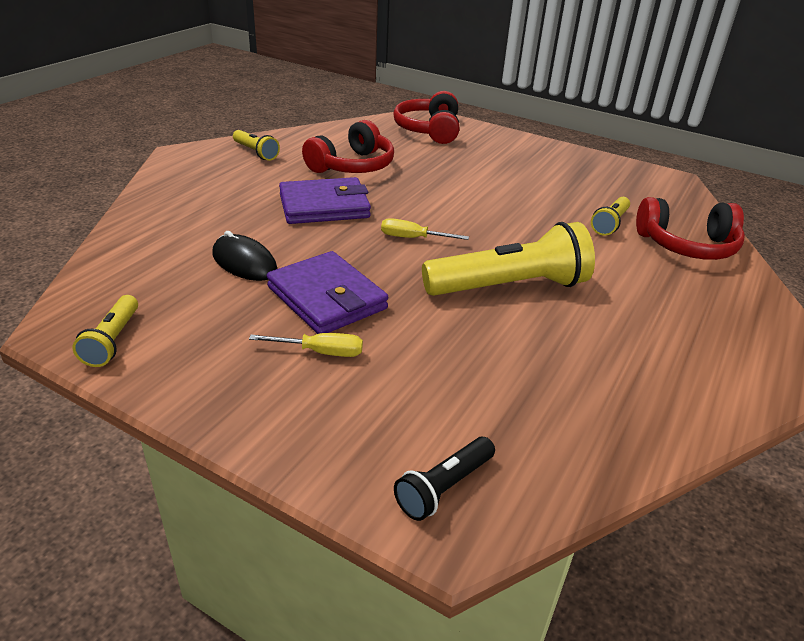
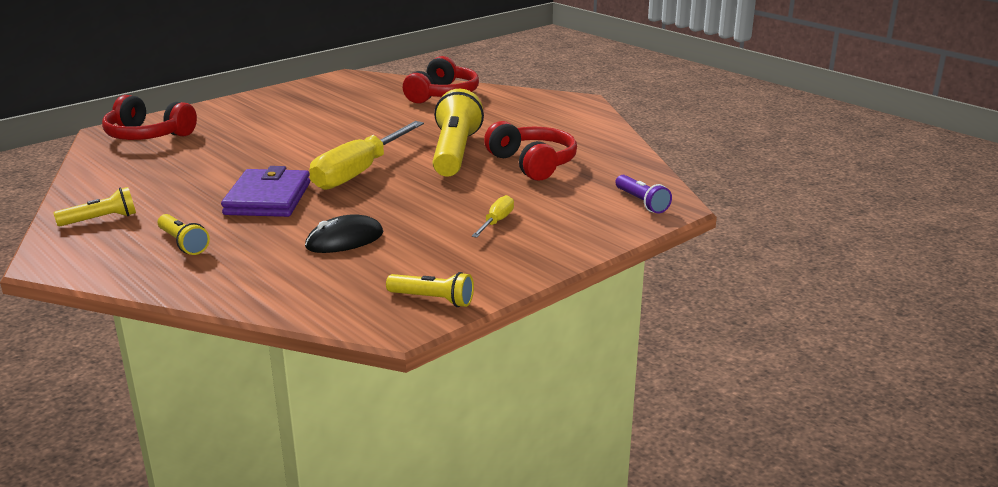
camera: 70 degrees left, 10 degrees down
(327, 298) = (426, 213): purple wallet -> none
(352, 166) = (193, 178): red headphones -> red headphones (533, 164)
(413, 238) = (359, 172): yellow screwdriver -> yellow screwdriver, size x2.19
(444, 487) = (641, 202): black flashlight -> purple flashlight
(610, 224) = (395, 108): yellow flashlight -> yellow flashlight (183, 243)

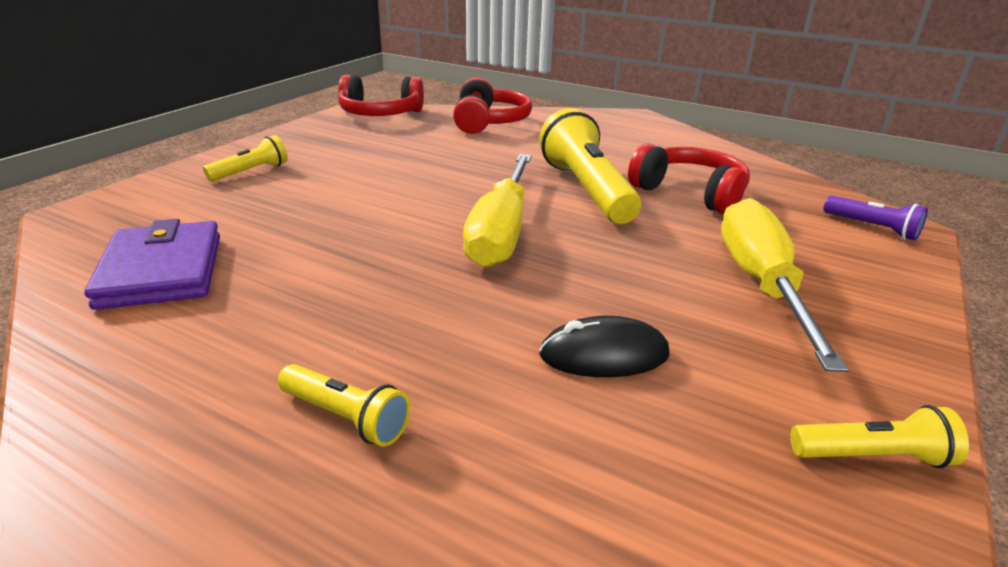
camera: 20 degrees left, 5 degrees up
(101, 219) = (150, 390): yellow flashlight -> yellow flashlight (251, 172)
(147, 135) = (144, 213): red headphones -> red headphones (380, 114)
(268, 198) = (414, 295): purple wallet -> purple wallet (162, 271)
(344, 240) = (604, 354): black mouse -> black mouse turned 45 degrees clockwise
(496, 222) = (760, 283): yellow screwdriver -> yellow screwdriver, size x2.19

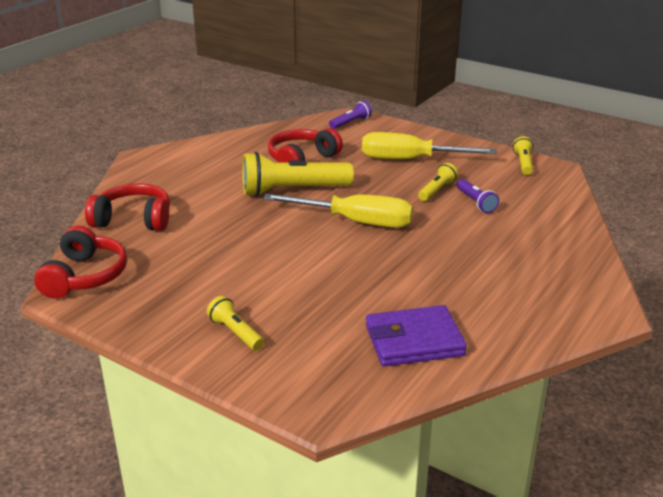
camera: 85 degrees left, 0 degrees up
(346, 417) = (533, 262): yellow flashlight -> yellow flashlight (437, 190)
(604, 354) = (476, 202): black mouse -> purple flashlight

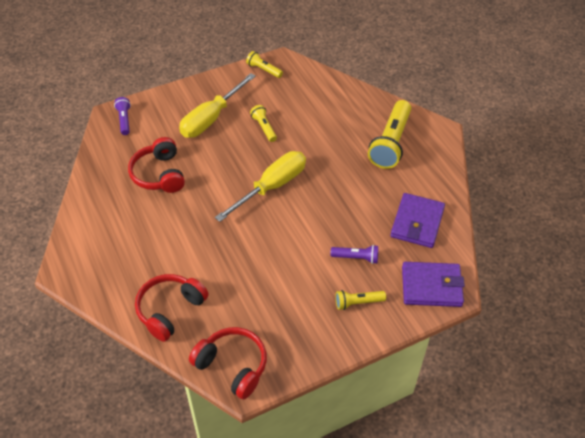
camera: 60 degrees left, 20 degrees up
(292, 190) = (202, 200): yellow flashlight -> yellow flashlight (391, 143)
(313, 386) = (431, 286): none -> purple wallet
(476, 202) = (294, 118): purple flashlight -> purple flashlight (356, 258)

